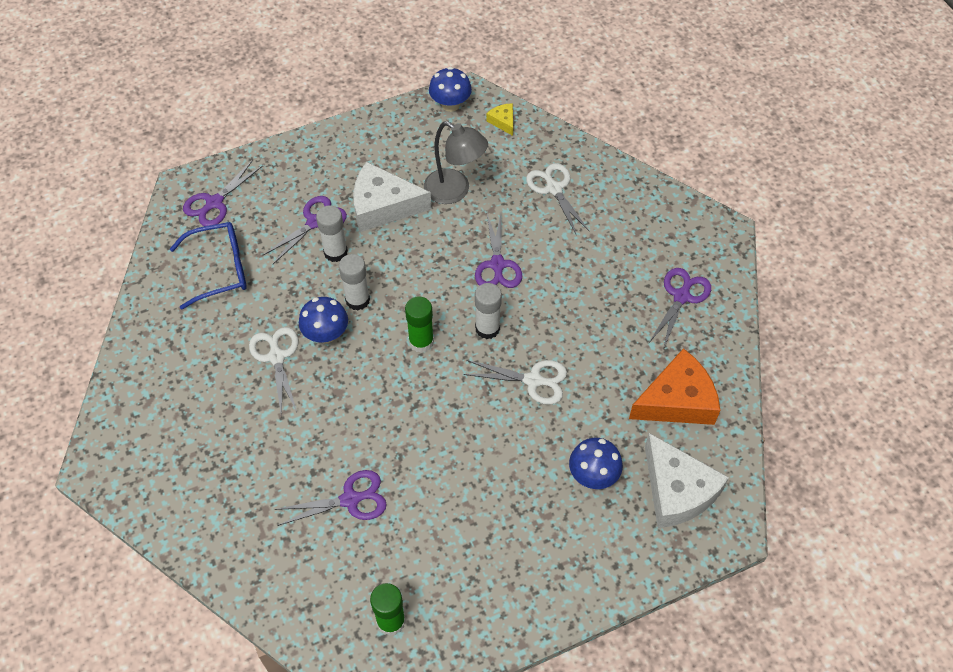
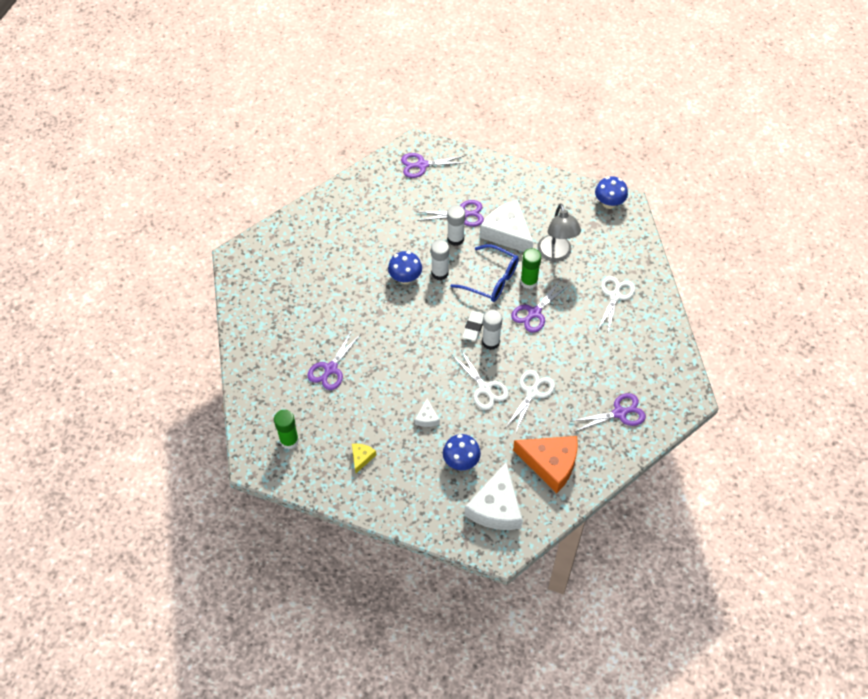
camera: 45 degrees right, 0 degrees up
(219, 269) = (388, 203): blue glasses -> blue glasses (491, 279)
(277, 357) = (369, 270): white scissors -> white scissors (532, 392)
(350, 499) = (330, 369): purple scissors -> purple scissors turned 90 degrees clockwise
(421, 342) = (448, 320): green glue stick -> green glue stick (529, 281)
(454, 327) = (473, 327): none -> white eraser
(503, 122) = (629, 235): yellow cheese -> yellow cheese (361, 458)
(510, 461) = (427, 417): none -> white cheese

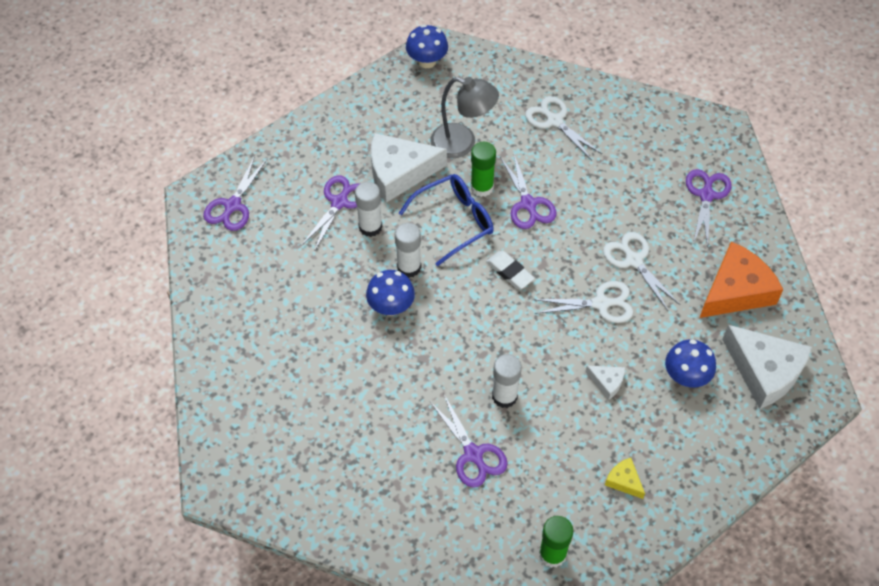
camera: 60 degrees left, 0 degrees up
(491, 342) = (541, 265): white glue stick -> white glue stick (504, 396)

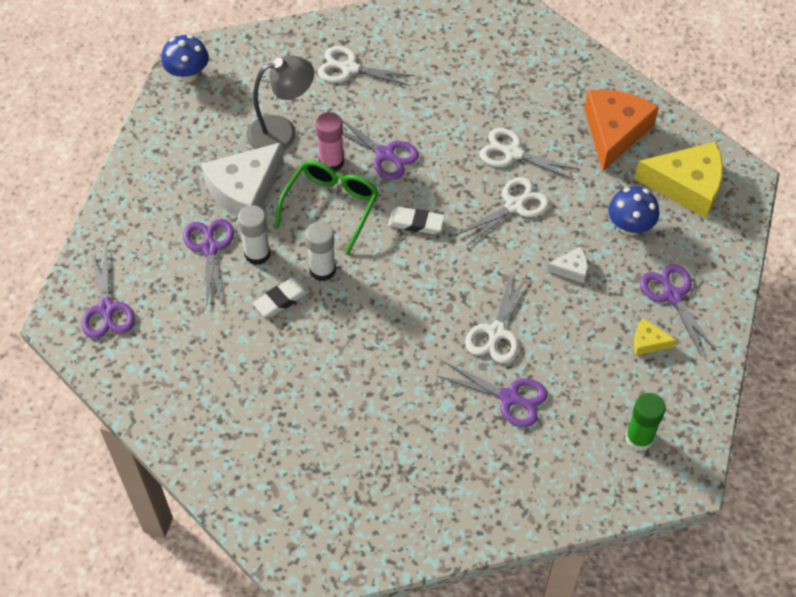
camera: 35 degrees left, 0 degrees up
(361, 272) = (281, 299): none -> white eraser
(391, 306) = (334, 314): blue mushroom -> none
(454, 222) = (331, 206): blue glasses -> green glasses
(482, 187) = (331, 162): green glue stick -> pink glue stick
(504, 396) = (496, 332): white glue stick -> white scissors
(706, 195) = (529, 65): purple scissors -> purple scissors (672, 296)
(764, 371) = (687, 185): white cheese -> yellow cheese

